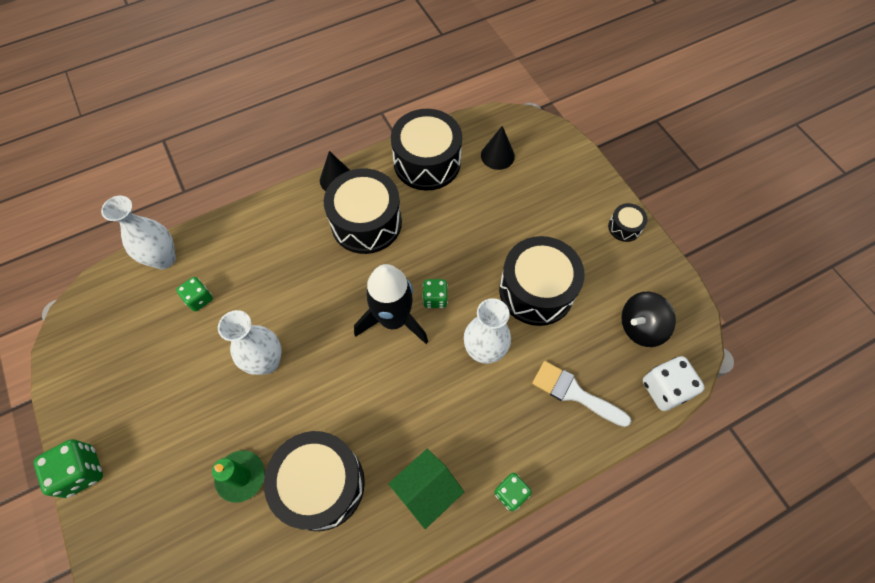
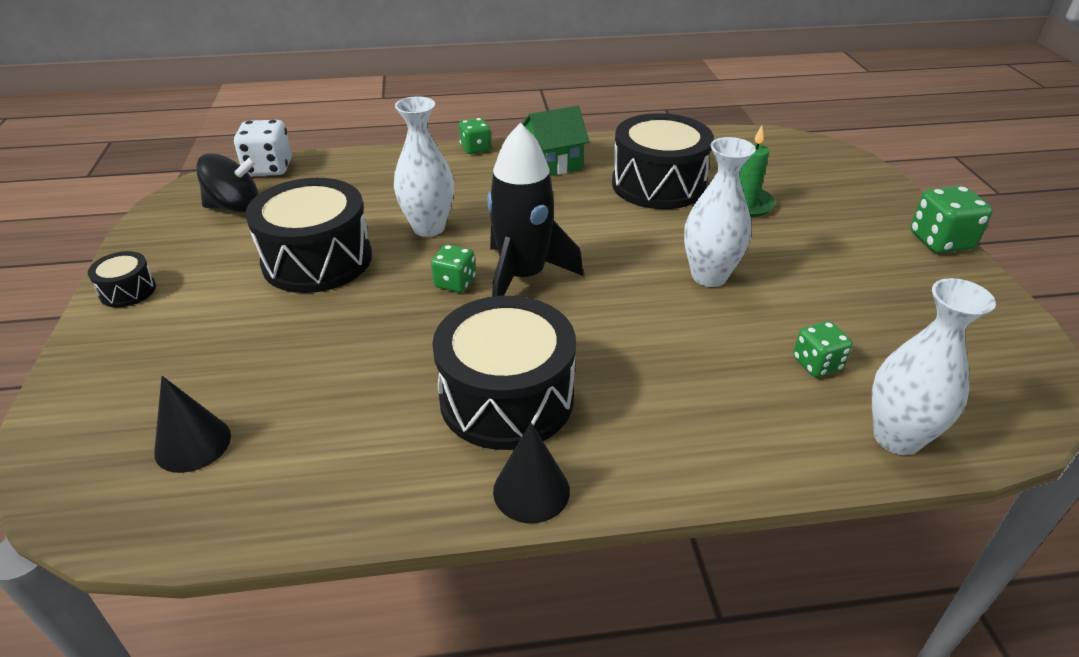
camera: 160 degrees left, 25 degrees down
(427, 162) = (332, 472): black drum -> none
(574, 393) = (360, 183): white brush -> none

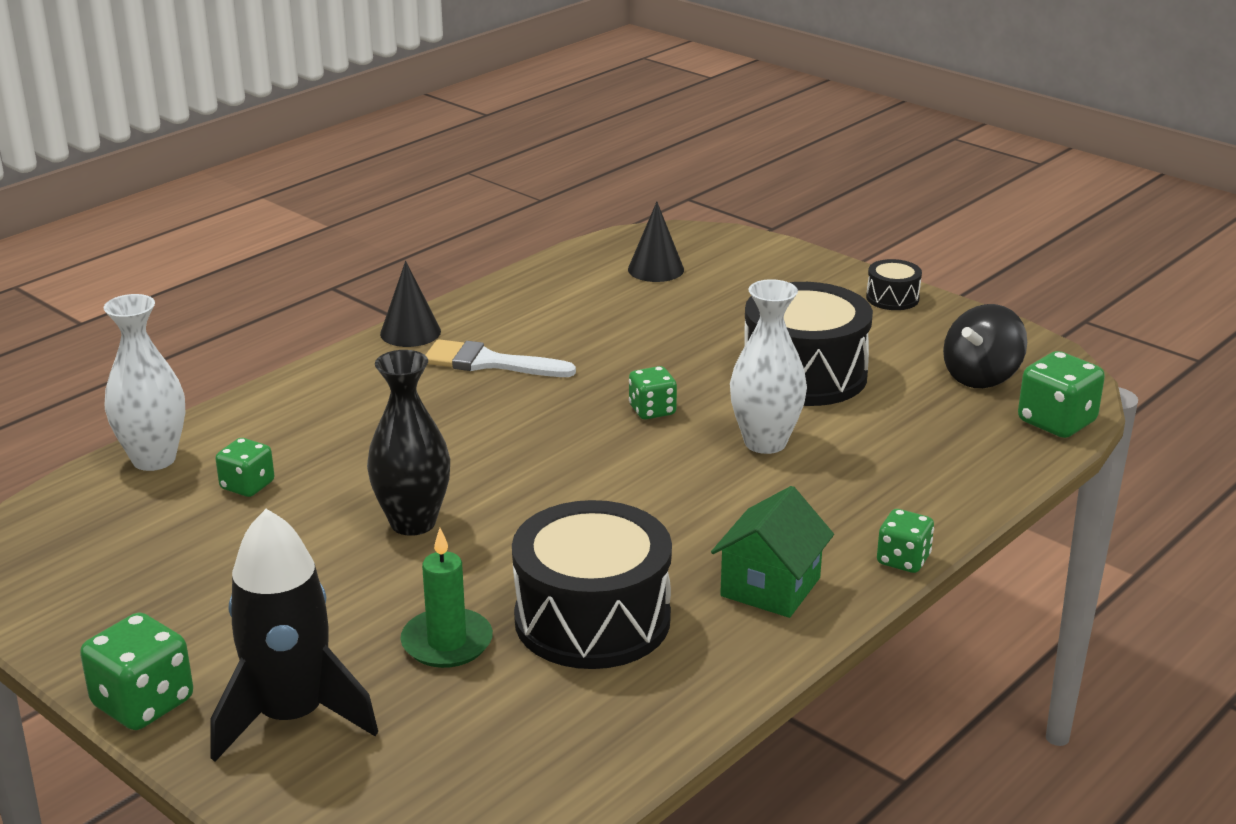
camera: 140 degrees right, 10 degrees down
(268, 168) = (1056, 422): white dice -> green dice
(506, 398) = (489, 362): black drum -> white brush
(523, 276) = (599, 442): black rocket -> black rocket (291, 717)
(709, 276) = (413, 522): white vase -> black vase

